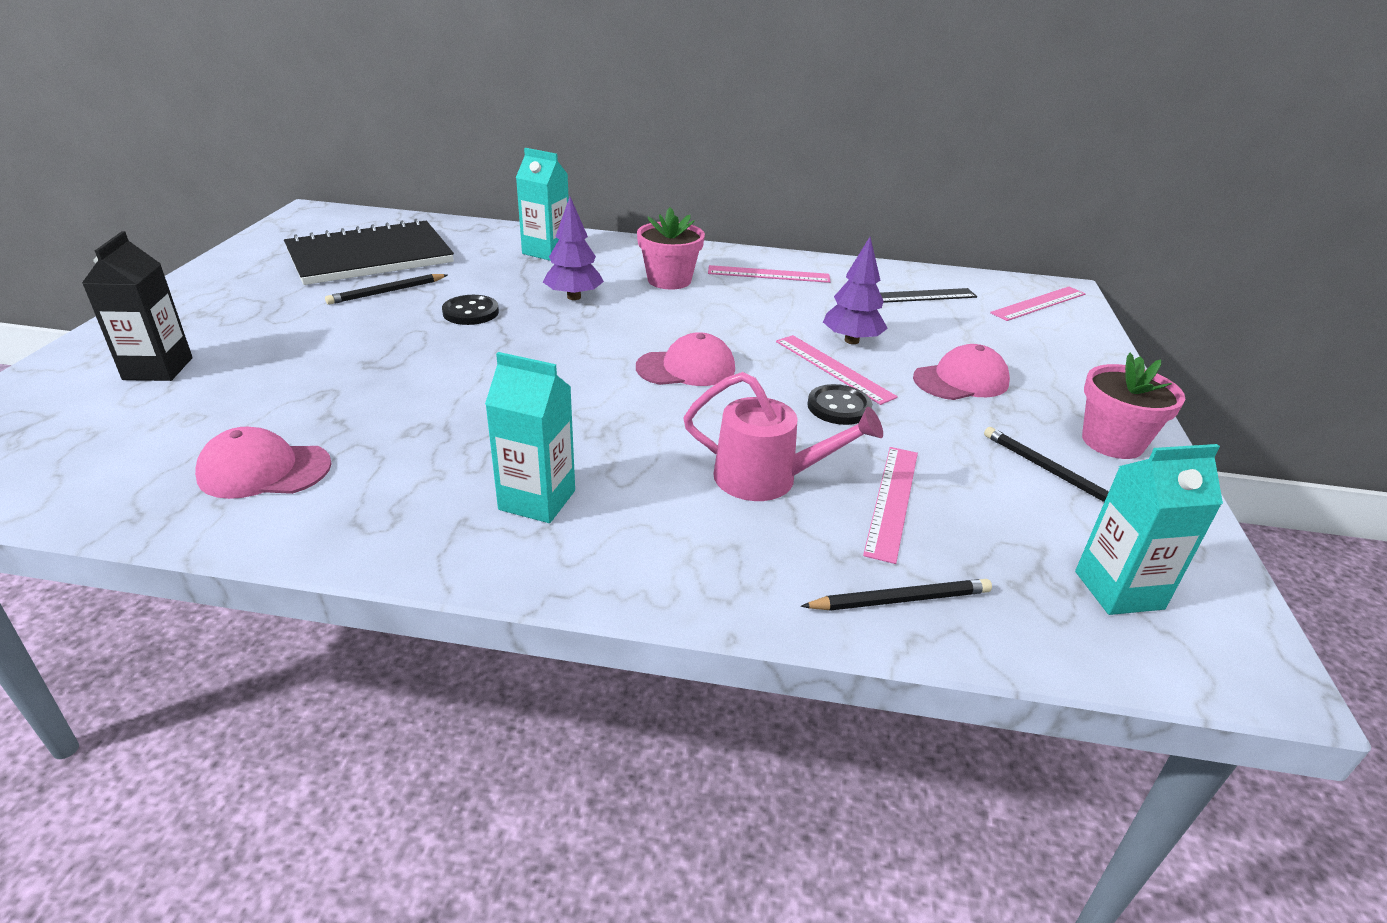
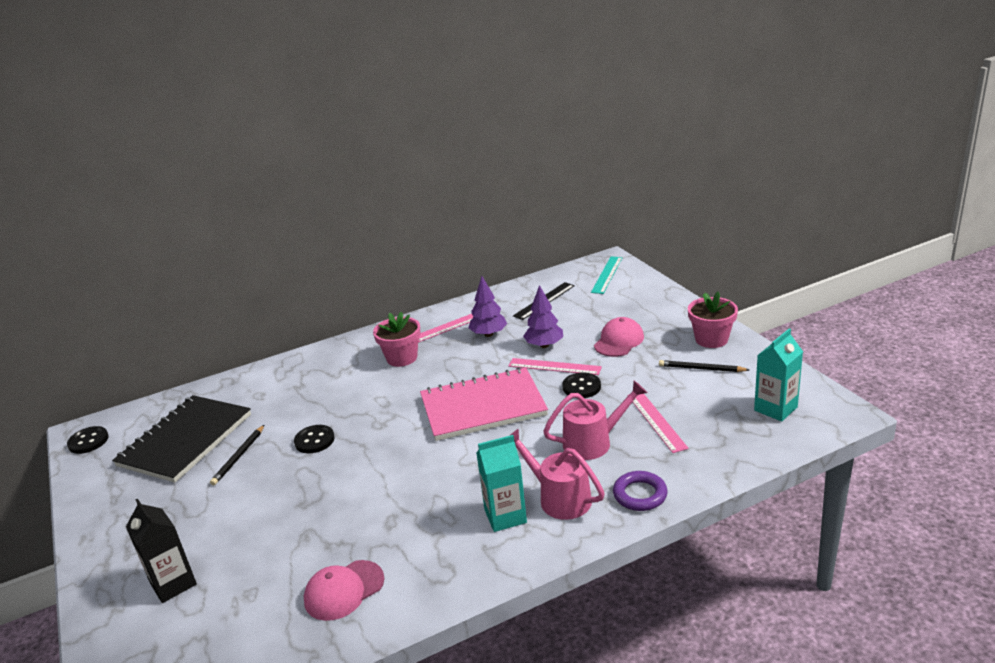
camera: 30 degrees left, 5 degrees down
(303, 221) = (88, 441): none -> black button
(546, 252) = (299, 376): turquoise carton -> none
(574, 297) = (362, 398): purple tree -> purple tree (489, 334)
(630, 518) = (558, 498): none -> pink watering can
(686, 368) = (483, 407): pink cap -> pink notebook
(742, 582) = (640, 494): none -> purple ring
(900, 600) = (706, 463): black pencil -> none
(1038, 303) = (607, 274): pink ruler -> turquoise ruler

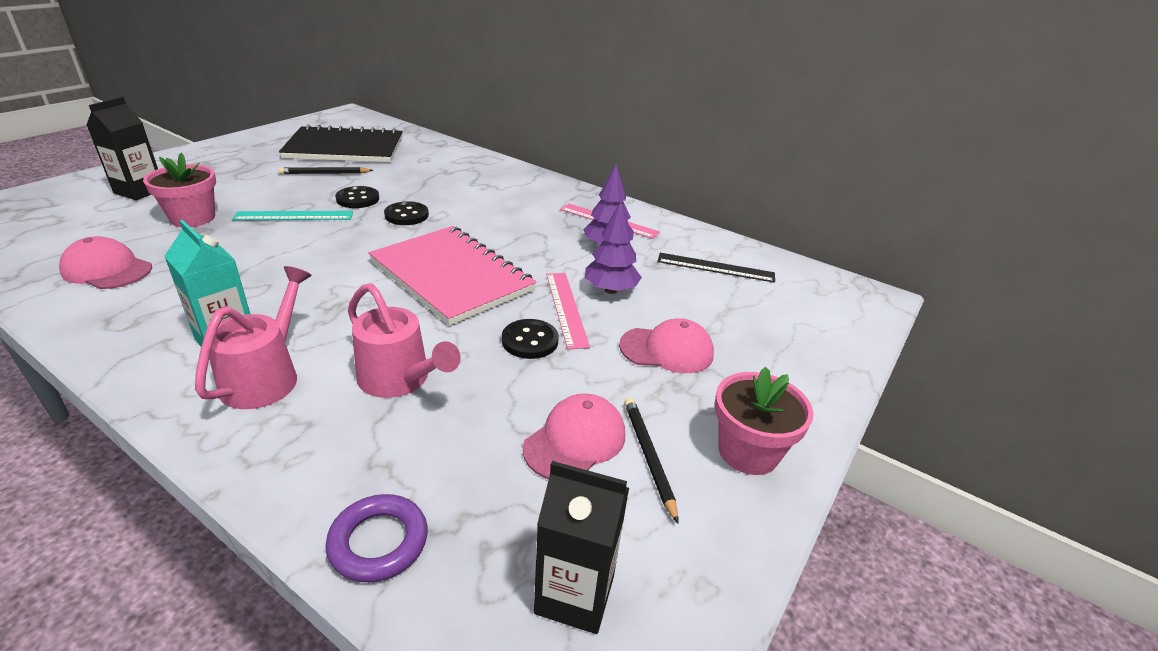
camera: 55 degrees right, 5 degrees up
(88, 441) = (335, 118): black button -> black button (406, 215)
(402, 358) = (524, 208): pink flower pot -> pink flower pot (193, 218)
(607, 274) = (832, 303): turquoise ruler -> turquoise ruler (294, 216)
(640, 494) = (276, 454): purple ring -> purple ring (378, 542)
(656, 421) = (474, 433): pink ruler -> none
(679, 388) = (575, 441): none -> pink cap
(775, 409) = (574, 594): turquoise carton -> black carton

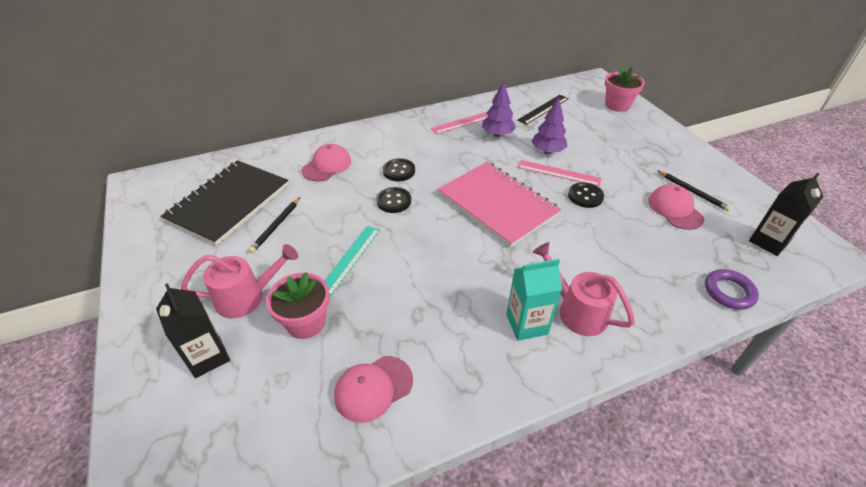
camera: 55 degrees left, 10 degrees up
(357, 199) = (345, 219): black button -> black button (399, 171)
(400, 380) = (603, 254): pink watering can -> pink watering can (247, 297)
(451, 276) = (497, 204): pink notebook -> pink notebook turned 60 degrees clockwise
(649, 457) = (692, 192): black pencil -> black pencil turned 150 degrees counterclockwise
(667, 350) = (613, 155): pink cap -> pink cap (327, 165)
(748, 452) = (696, 164): pink flower pot -> pink flower pot (617, 105)

